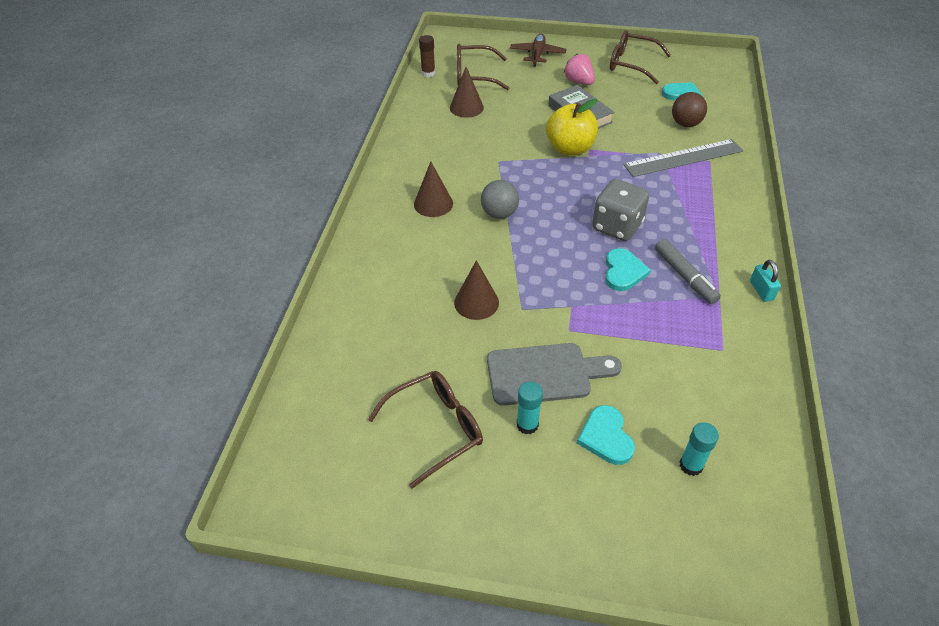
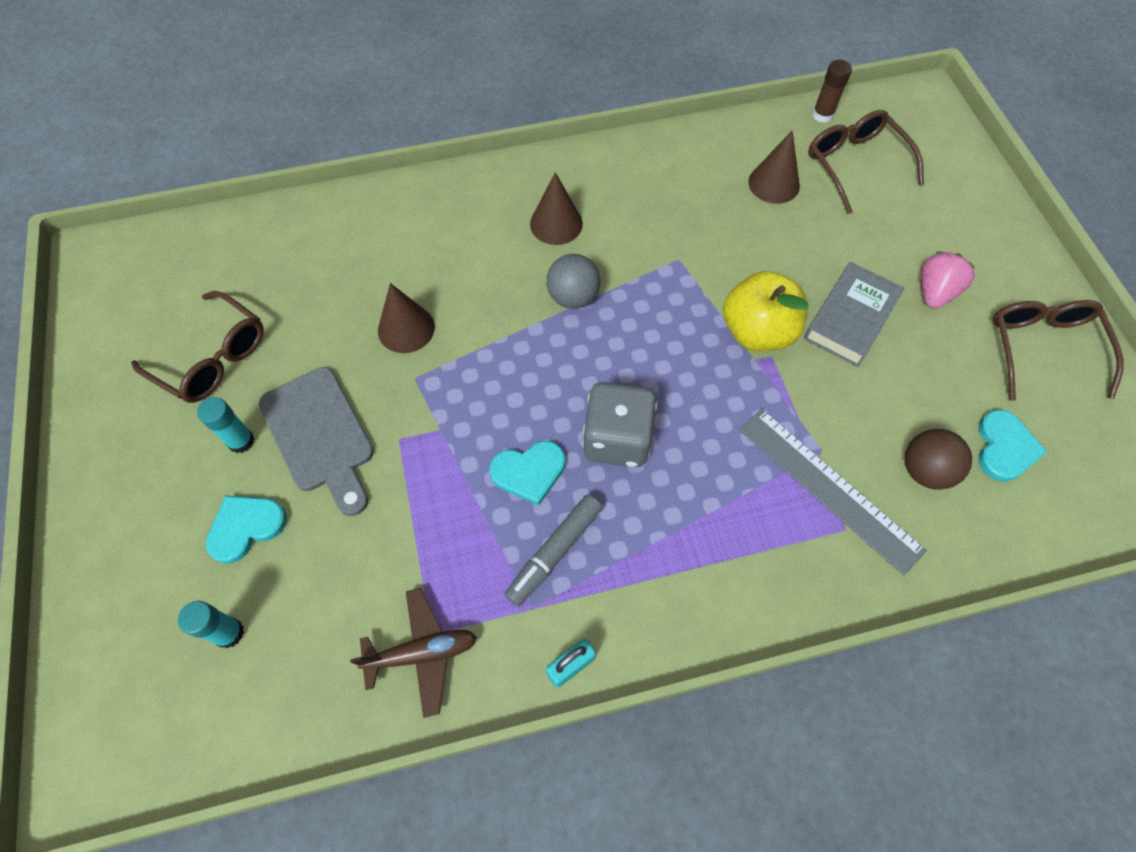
camera: 65 degrees right, 15 degrees up
(537, 55) = (967, 218): brown plane -> brown plane (422, 653)

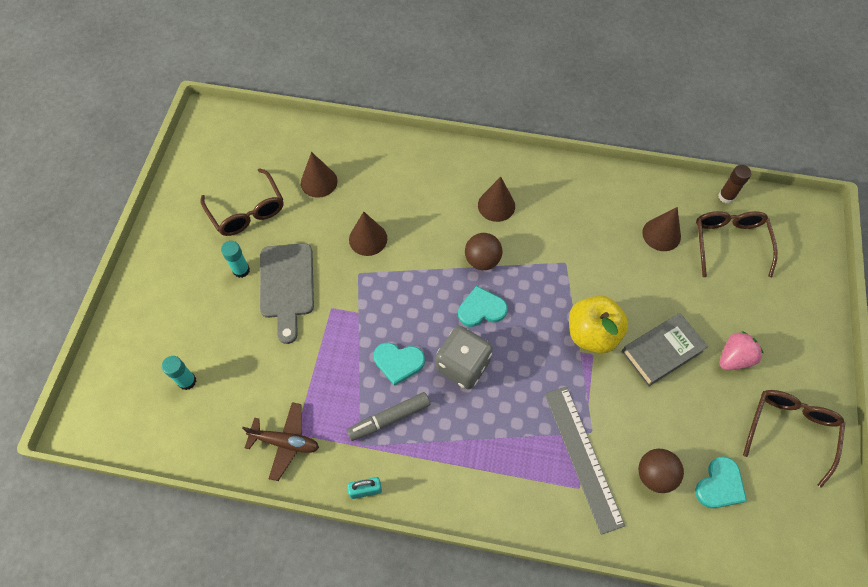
camera: 25 degrees right, 0 degrees up
(246, 527) = (222, 323): turquoise heart -> turquoise heart (481, 309)
(300, 281) = (319, 182): none -> brown cone
(573, 297) = (482, 260): grey ball -> brown ball

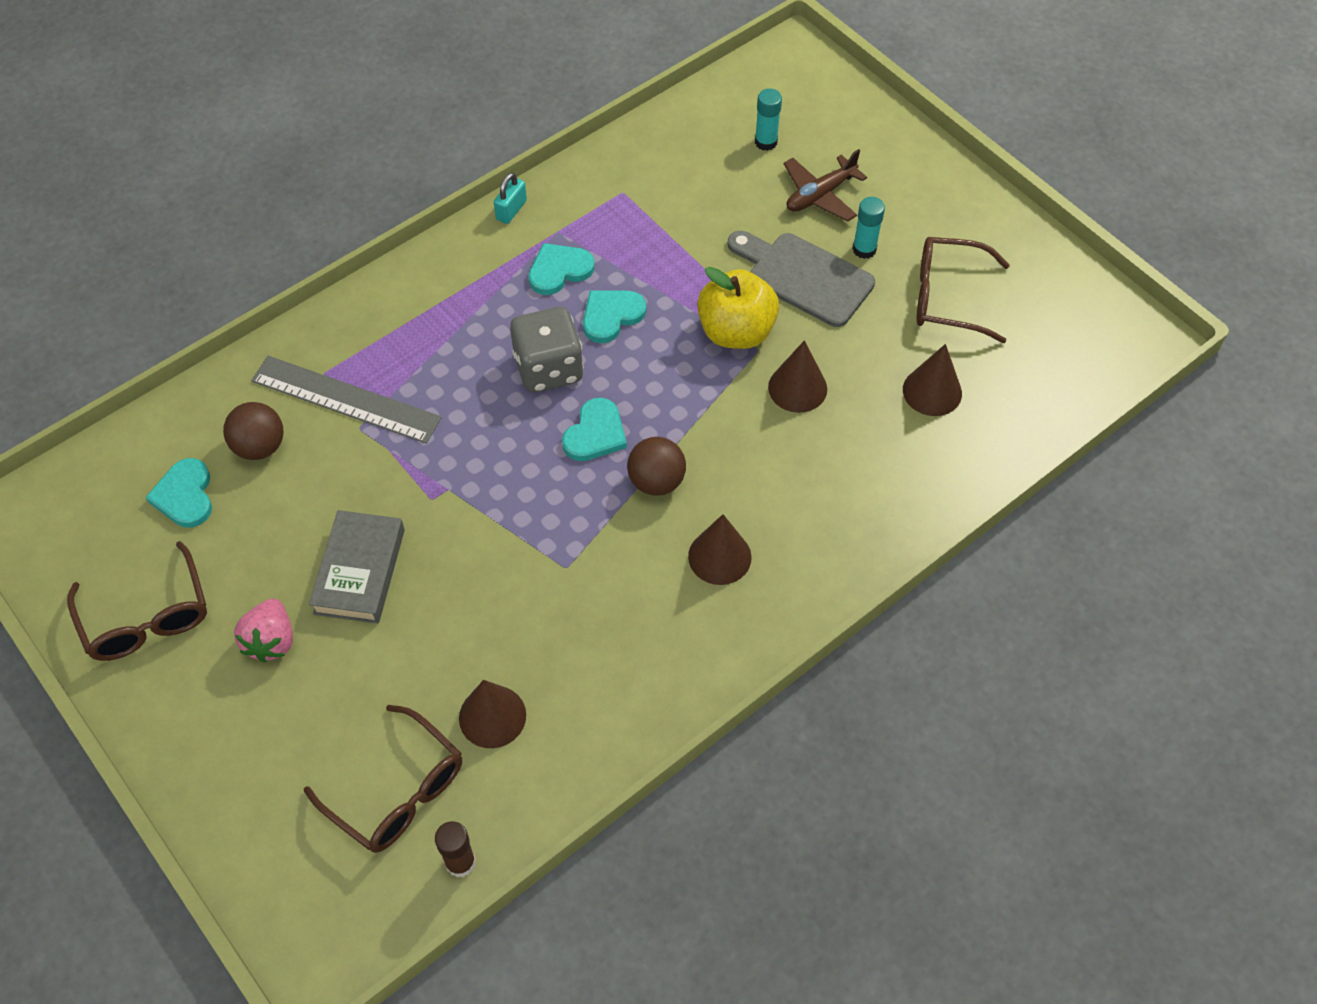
camera: 130 degrees right, 5 degrees down
(285, 442) = (622, 179): brown plane -> brown plane (820, 195)
(389, 418) = (559, 270): grey marker -> turquoise heart
(592, 334) = (454, 518): yellow apple -> yellow apple (736, 331)

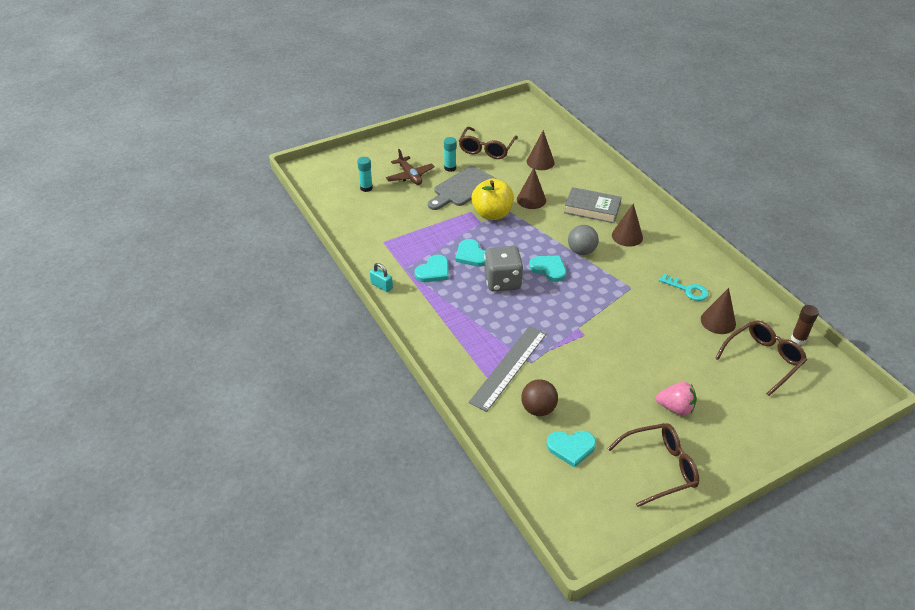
camera: 80 degrees left, 15 degrees down
(359, 571) = (630, 367): grey book -> grey book (592, 209)
(559, 270) = (433, 271): turquoise heart -> turquoise heart turned 120 degrees counterclockwise
(575, 664) = (687, 290): none -> turquoise key
(656, 481) = (581, 251): brown ball -> grey ball

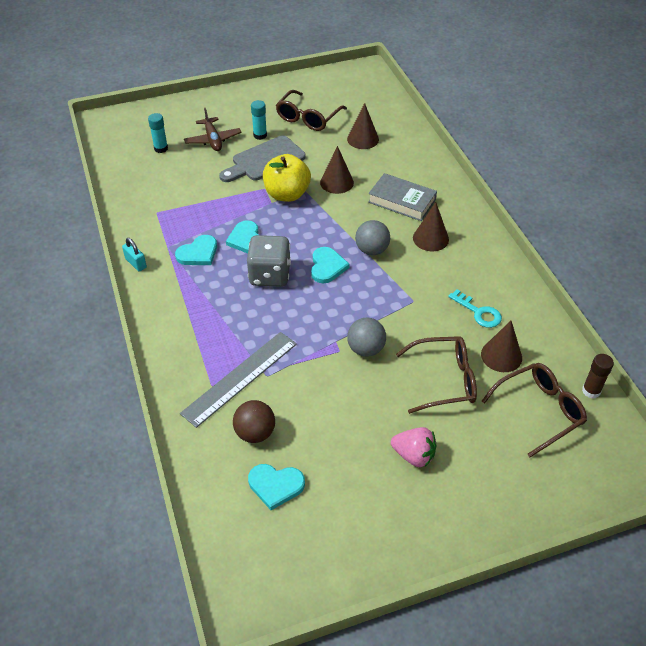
camera: 10 degrees right, 5 degrees up
(549, 269) = (327, 266): turquoise heart -> turquoise heart turned 45 degrees clockwise
(605, 330) = (366, 349): none -> grey ball
(660, 468) = (369, 527): brown glasses -> brown glasses (444, 380)

